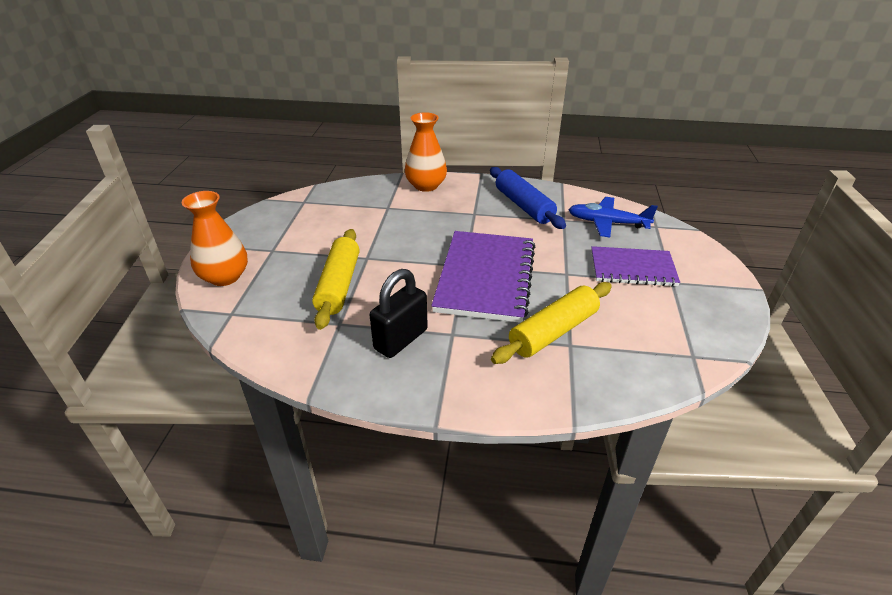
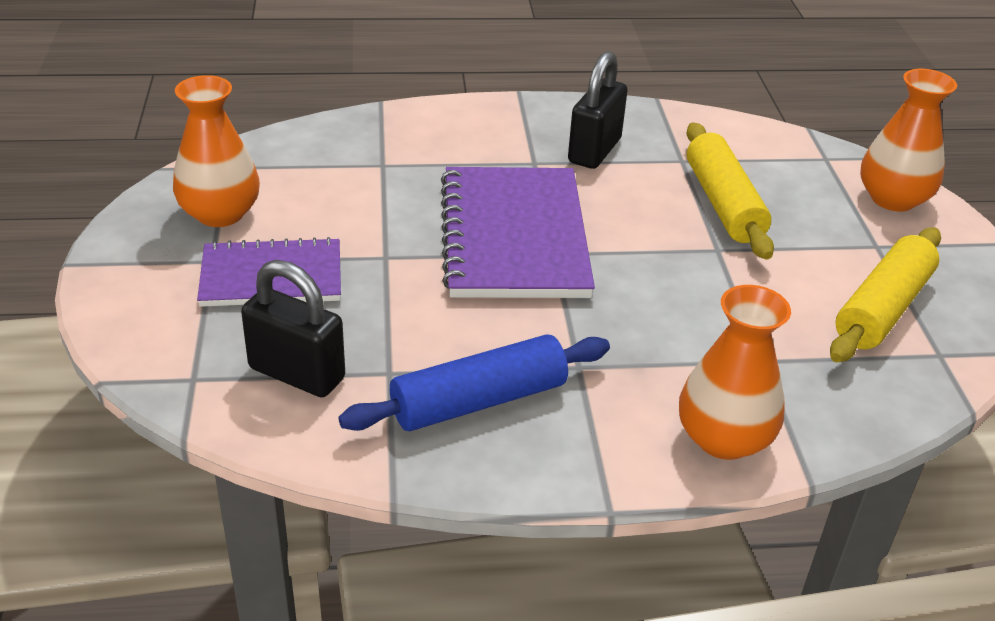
camera: 165 degrees right, 0 degrees up
(524, 206) = (478, 401): blue rolling pin -> blue rolling pin turned 75 degrees counterclockwise
(553, 331) = (404, 176): yellow rolling pin -> yellow rolling pin (882, 308)
(607, 223) = (297, 373): blue plane -> black padlock
(680, 314) = (220, 213): none -> orange vase

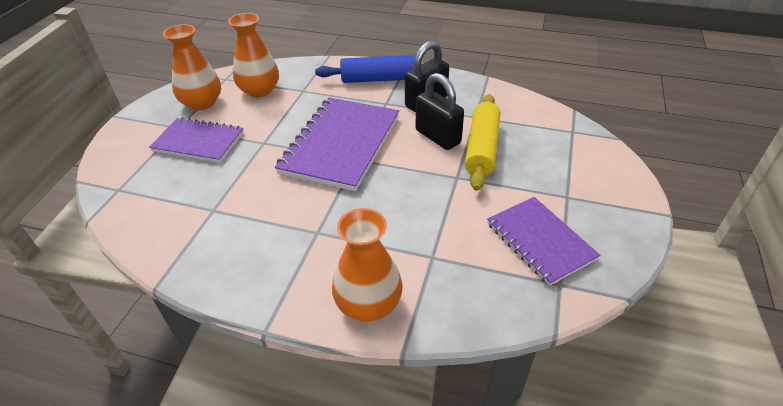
camera: 25 degrees right, 5 degrees up
(297, 373) = (167, 199): black padlock -> black padlock (437, 137)
(478, 401) = (245, 239): blue rolling pin -> blue rolling pin (379, 79)
(882, 308) = (540, 241): yellow rolling pin -> purple notebook
(893, 199) = (601, 167): orange vase -> orange vase (259, 90)

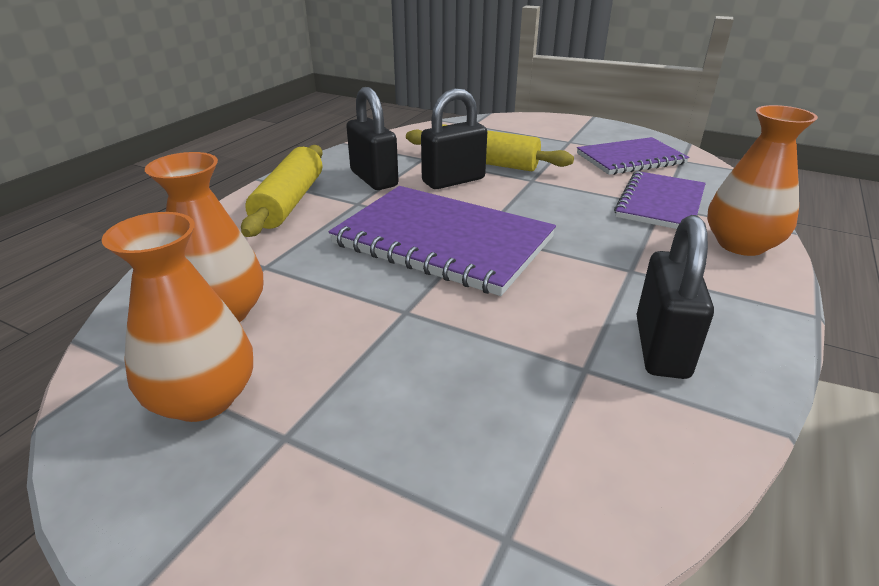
camera: 80 degrees left, 10 degrees down
(198, 142) = (364, 397): purple notebook -> purple notebook (660, 203)
(229, 241) = (661, 347): none -> black padlock
(379, 79) = (289, 202): blue rolling pin -> yellow rolling pin

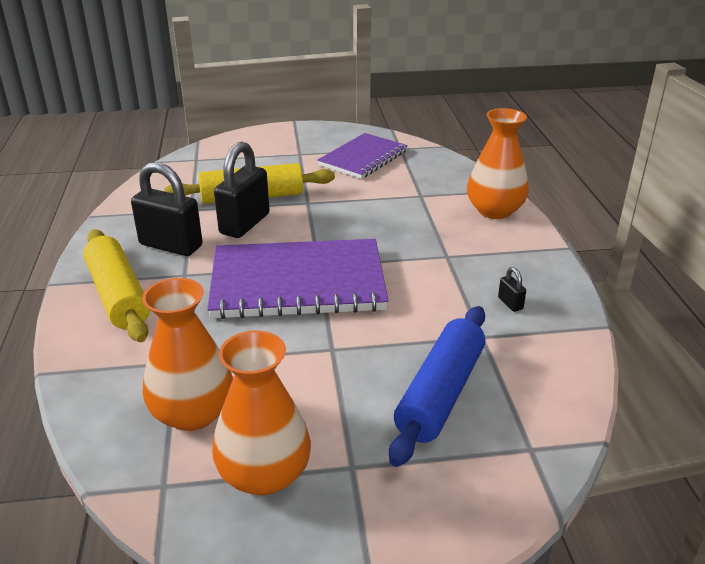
camera: 35 degrees left, 0 degrees up
(465, 409) = (440, 393): none -> blue rolling pin
(660, 203) = (419, 193): purple notebook -> none
(661, 347) = (510, 303): black padlock -> black padlock, size x0.42

